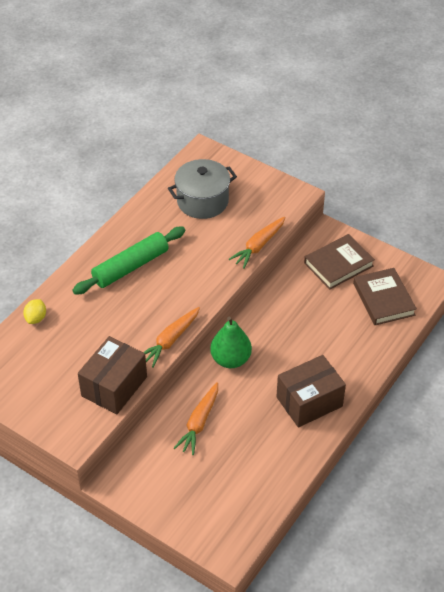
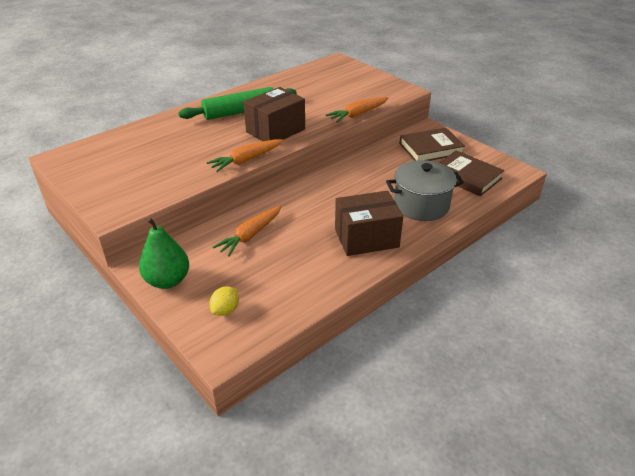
camera: 15 degrees right, 10 degrees down
(36, 318) = (140, 130): yellow lemon -> yellow lemon (225, 310)
(114, 386) = (175, 182): brown box -> brown box (275, 130)
(202, 201) = (322, 84): grey pot -> grey pot (421, 205)
(230, 359) = (304, 195): green pear -> green pear (167, 280)
(383, 299) = (466, 177): brown book -> brown book turned 45 degrees counterclockwise

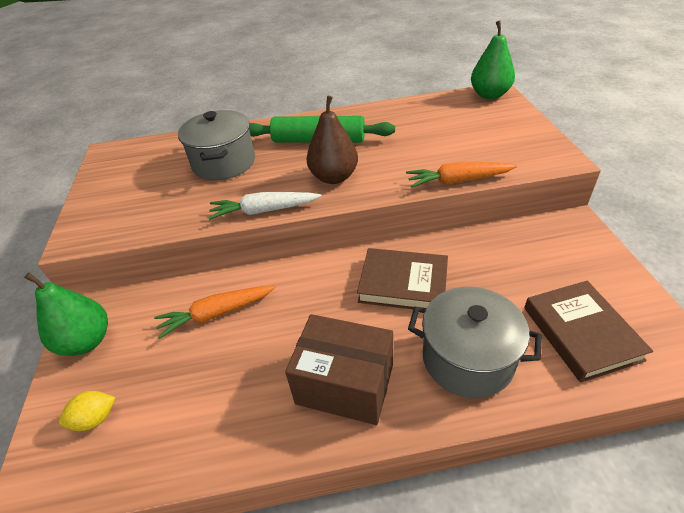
camera: 35 degrees right, 5 degrees up
(180, 141) = (224, 163): none -> grey pot
(246, 160) = (264, 211): orange carrot -> white carrot
(275, 130) = (334, 177): brown box -> brown pear
(334, 62) = (489, 95): none -> green pear
(431, 148) = (554, 260): brown book -> brown book (403, 283)

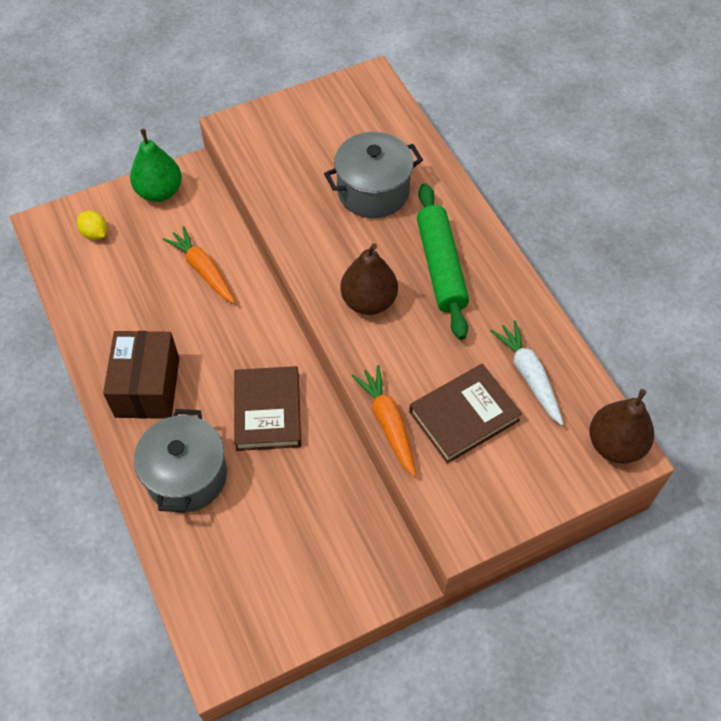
camera: 70 degrees right, 15 degrees up
(264, 211) = (298, 256): white carrot -> white carrot (528, 375)
(489, 95) = (615, 444): green pear -> brown pear
(581, 333) = (231, 572): brown book -> brown book (464, 416)

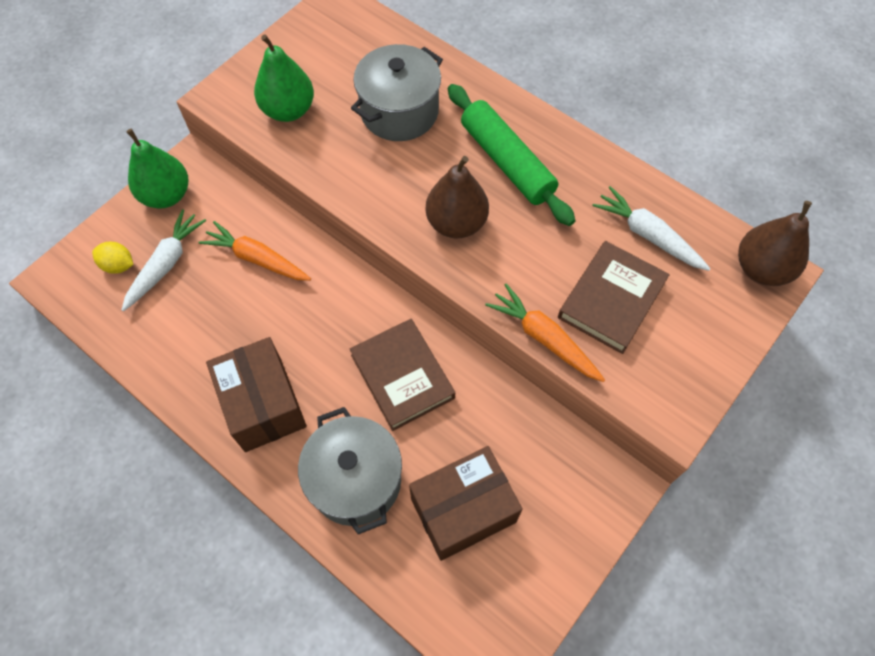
camera: 25 degrees left, 5 degrees up
(131, 246) = (166, 264): none -> white carrot
(258, 537) = (463, 510): none -> brown box
(283, 157) = (288, 110): none -> green pear

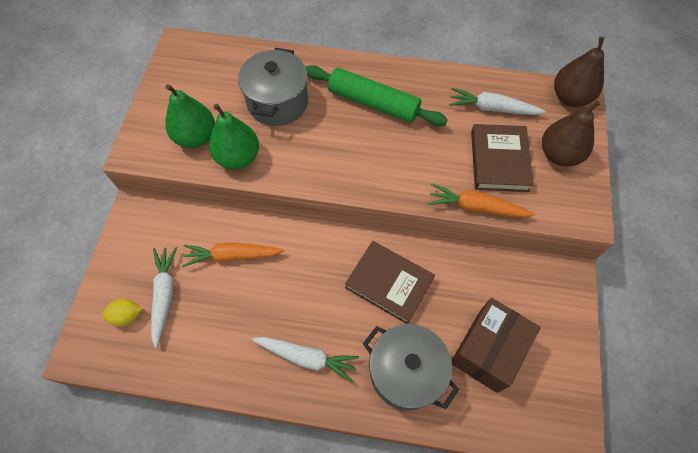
camera: 30 degrees left, 0 degrees up
(166, 195) = (131, 244): green pear -> green pear (238, 157)
(263, 405) = (306, 357): brown box -> white carrot
(456, 223) = (368, 159): brown pear -> brown pear (559, 154)

